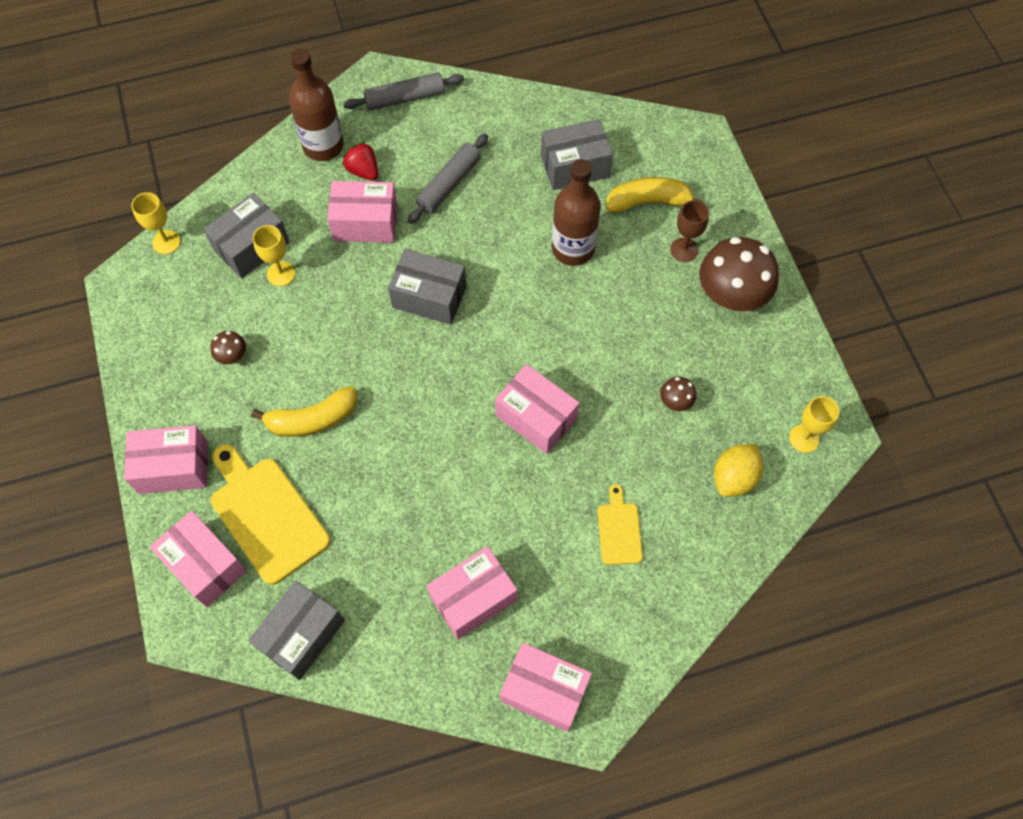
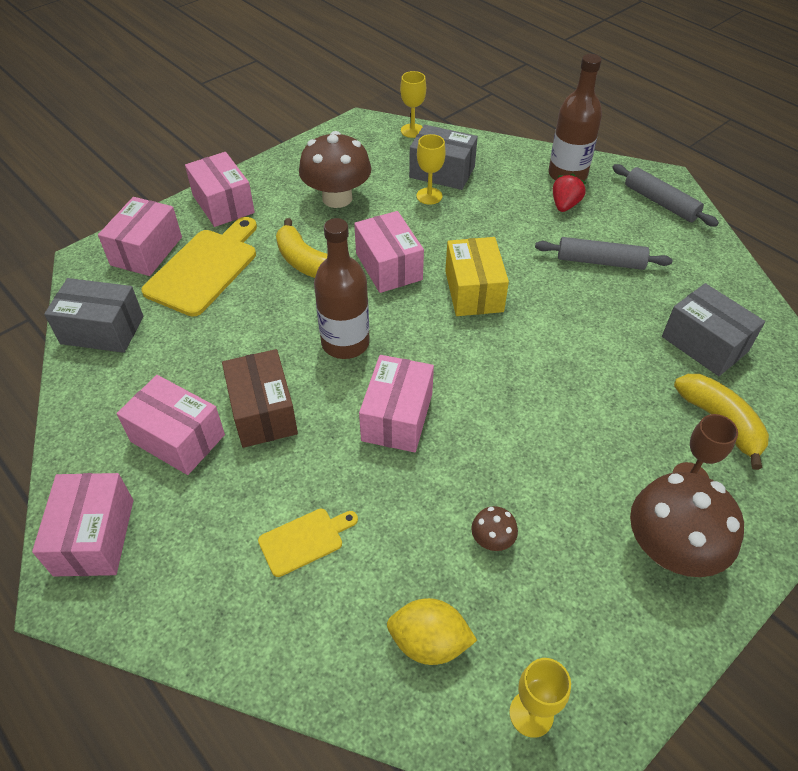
camera: 65 degrees right, 15 degrees down
(232, 356) = (337, 198): brown mushroom -> brown mushroom, size x2.24
(365, 223) = (515, 225): pink box -> pink box (389, 266)
(429, 297) = (474, 291): grey box -> yellow box
(479, 519) = (263, 412): none -> brown box
(573, 249) = (608, 377): brown bottle -> brown bottle (345, 343)

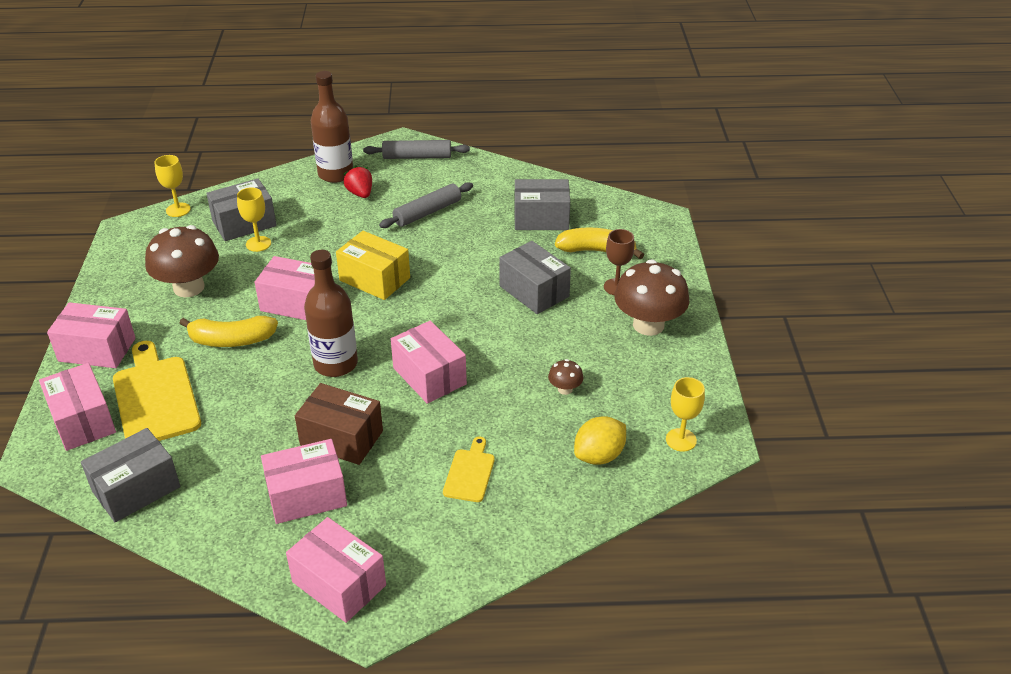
camera: 50 degrees left, 10 degrees down
(597, 413) = (534, 291): none -> grey box

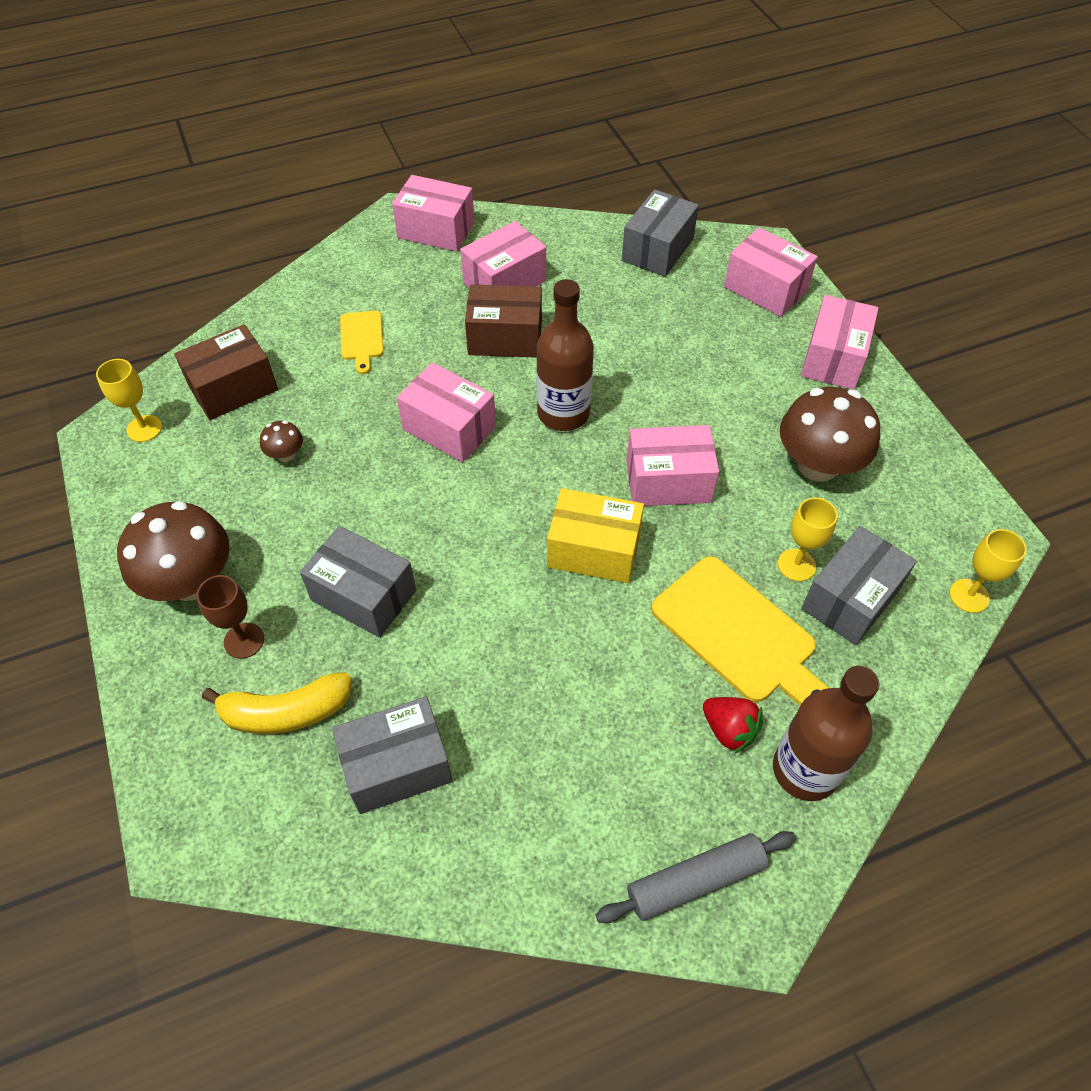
camera: 160 degrees right, 15 degrees up
(97, 349) = (833, 358): pink box -> pink box turned 60 degrees counterclockwise
(155, 397) = (721, 328): yellow cutting board -> yellow cutting board (739, 634)
(232, 340) = (701, 409): yellow banana -> none
(427, 212) = (592, 718): grey rolling pin -> none
(599, 456) = (233, 388): yellow lemon -> brown box

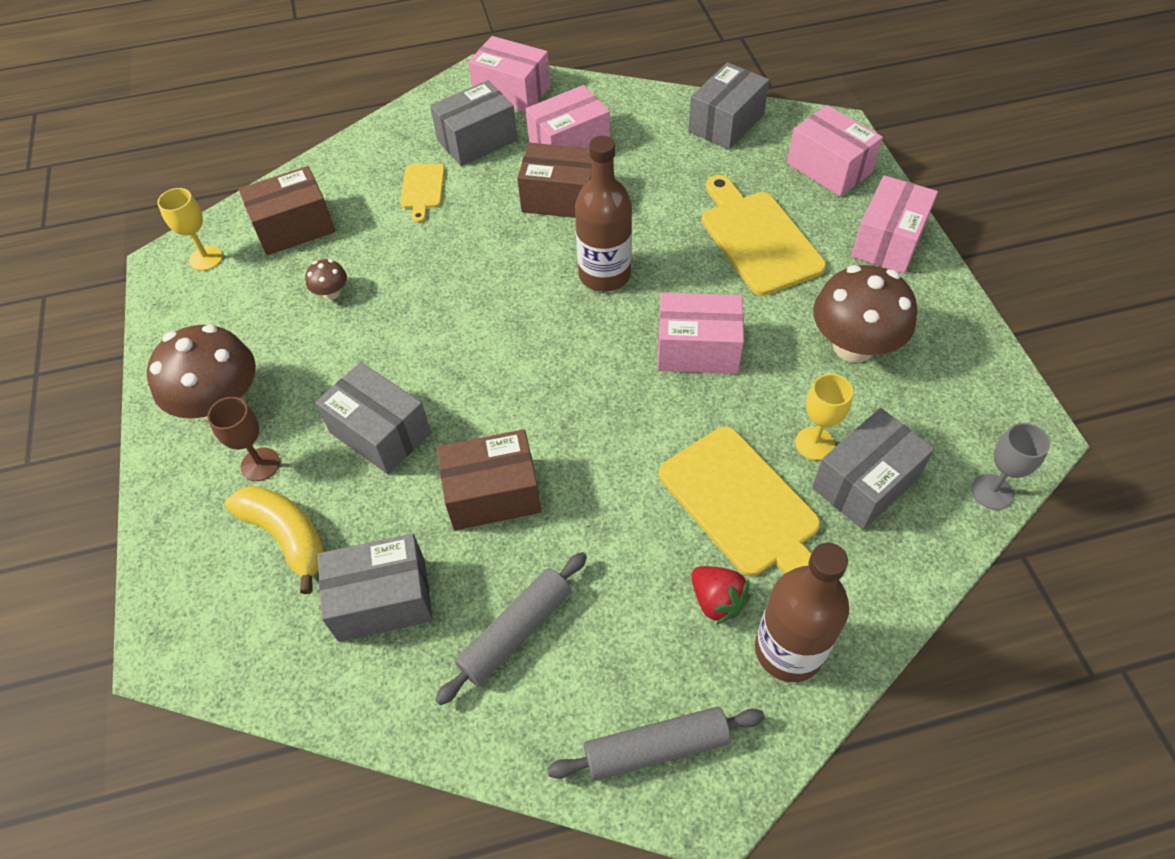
camera: 10 degrees right, 0 degrees up
(286, 712) = (287, 536): yellow banana -> yellow banana turned 135 degrees counterclockwise
(409, 283) = (477, 140): none -> grey box
(449, 428) = (491, 280): pink box -> none
(490, 646) = (492, 494): none -> brown box
(538, 782) = (516, 631): none -> grey rolling pin
(593, 550) = (611, 410): yellow box -> none
(708, 364) = (757, 238): none -> yellow cutting board
(969, 596) = (992, 492): yellow goblet -> grey goblet

